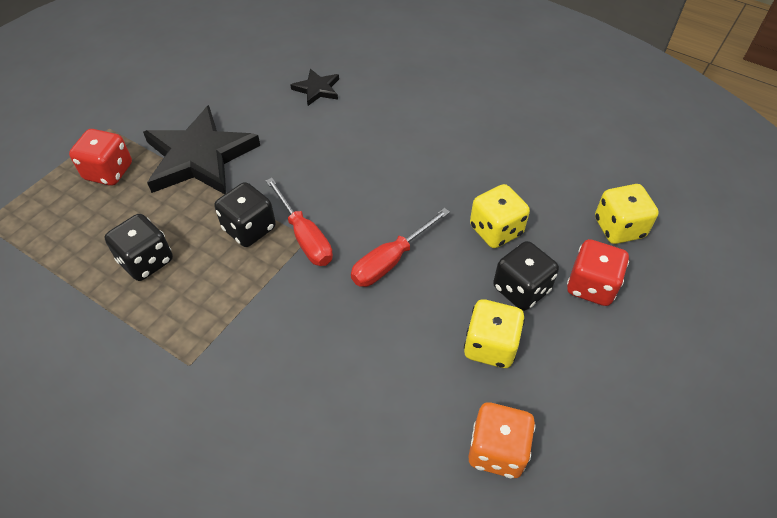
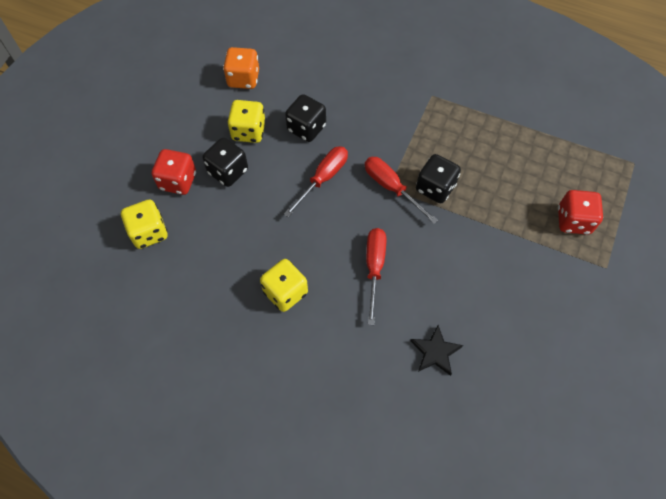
camera: 170 degrees right, 10 degrees up
(146, 261) = (496, 152): black dice -> black dice (306, 128)
(200, 157) = (507, 248): black star -> none
(354, 158) = (374, 268): none -> red screwdriver
(496, 230) = (247, 215): yellow dice -> yellow dice (285, 292)

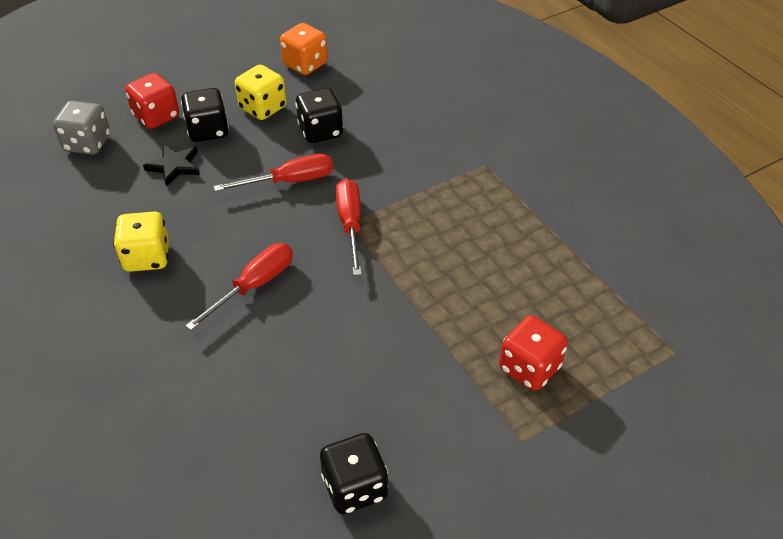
camera: 35 degrees right, 15 degrees down
(149, 232) = (87, 143): yellow dice -> grey dice
(435, 188) = (397, 249): black dice -> black dice (355, 487)
(435, 352) = (231, 400): black star -> black star (174, 166)

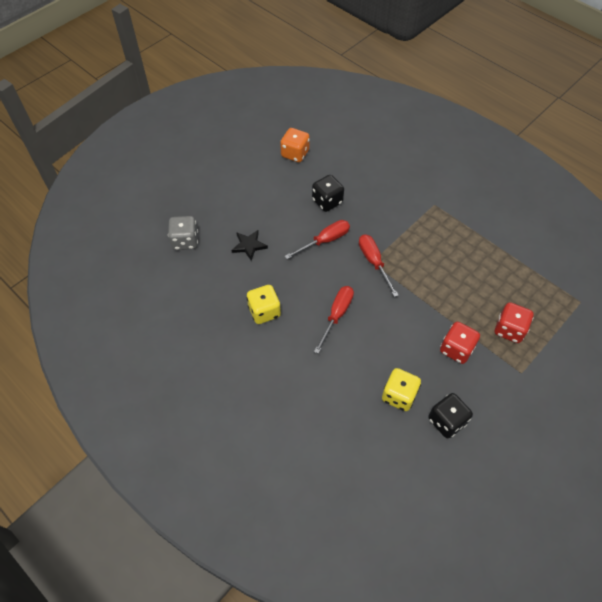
camera: 15 degrees left, 10 degrees up
(156, 116) = (219, 212): red dice -> red dice (456, 349)
(208, 131) = (257, 215): black dice -> none
(263, 108) = (283, 192): yellow dice -> yellow dice (399, 395)

